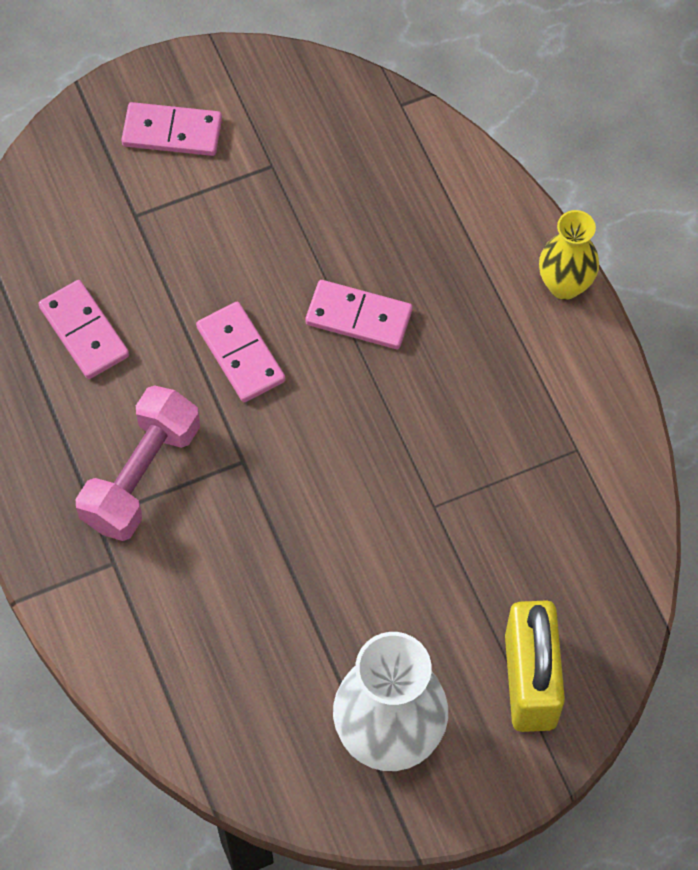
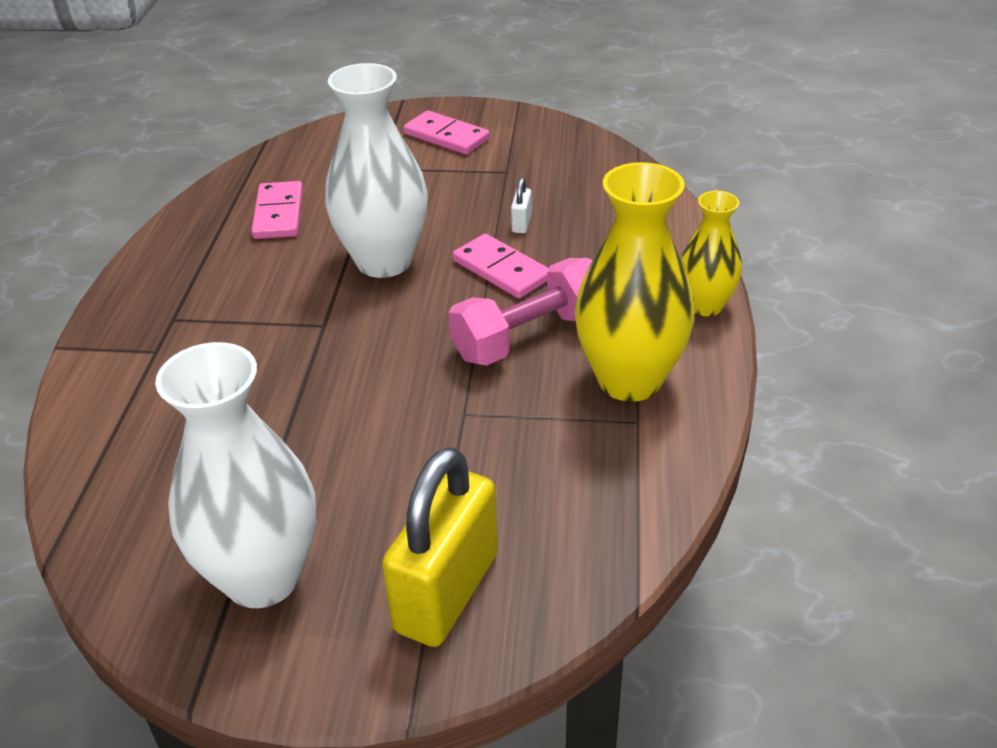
camera: 30 degrees right, 25 degrees down
(141, 475) = (234, 305): pink dumbbell -> pink dumbbell (529, 337)
(240, 354) = (384, 261): pink domino -> white vase
(337, 242) = (521, 223): none -> white padlock
(547, 406) = (629, 380): none -> yellow vase

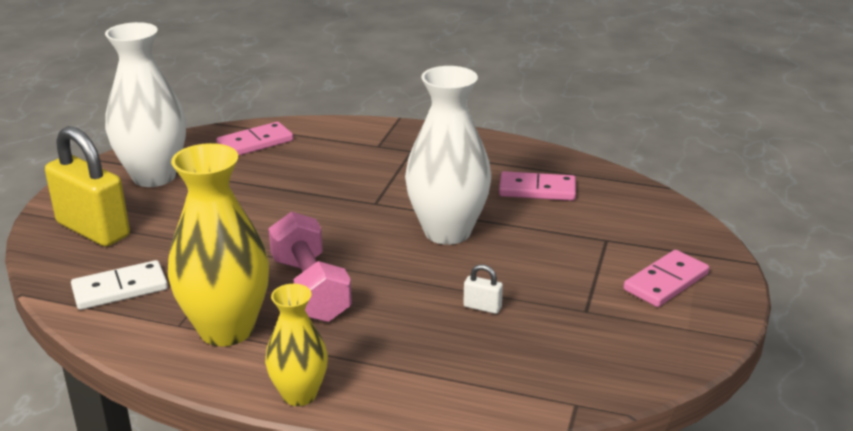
camera: 100 degrees right, 10 degrees down
(502, 270) = (410, 287): pink domino -> pink domino (255, 143)
(588, 500) = (120, 289): none -> white domino

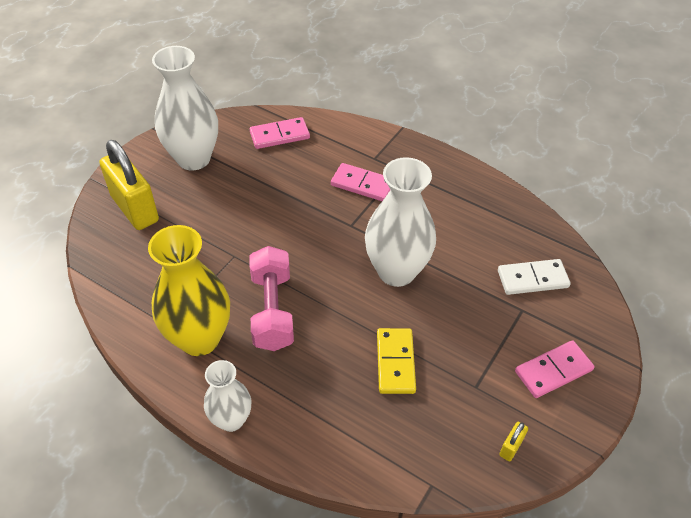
camera: 15 degrees right, 20 degrees up
(120, 289) = (137, 277): white domino -> white domino (532, 279)
(299, 394) = (231, 420): yellow vase -> white vase
(482, 307) = (395, 362): white padlock -> yellow domino
(537, 190) = (486, 238): pink domino -> pink domino (362, 184)
(651, 353) = (511, 447): none -> yellow padlock

